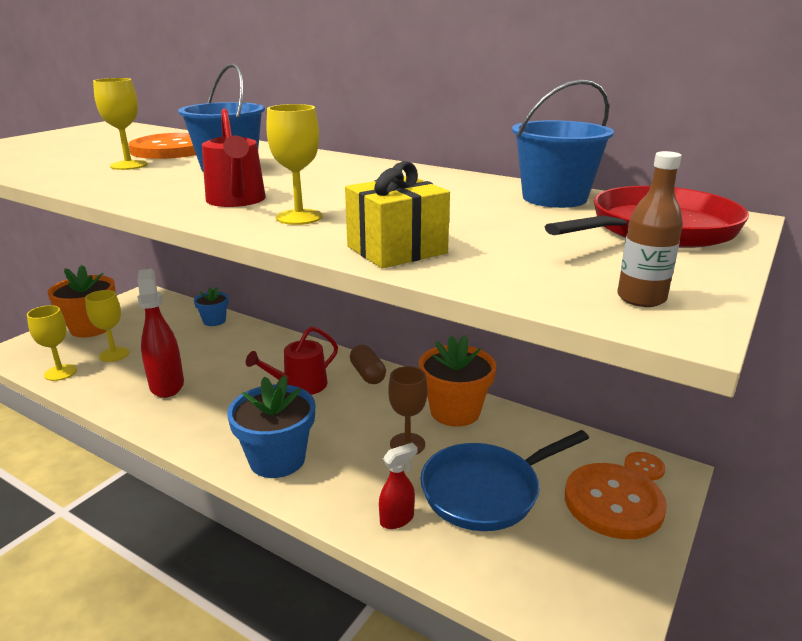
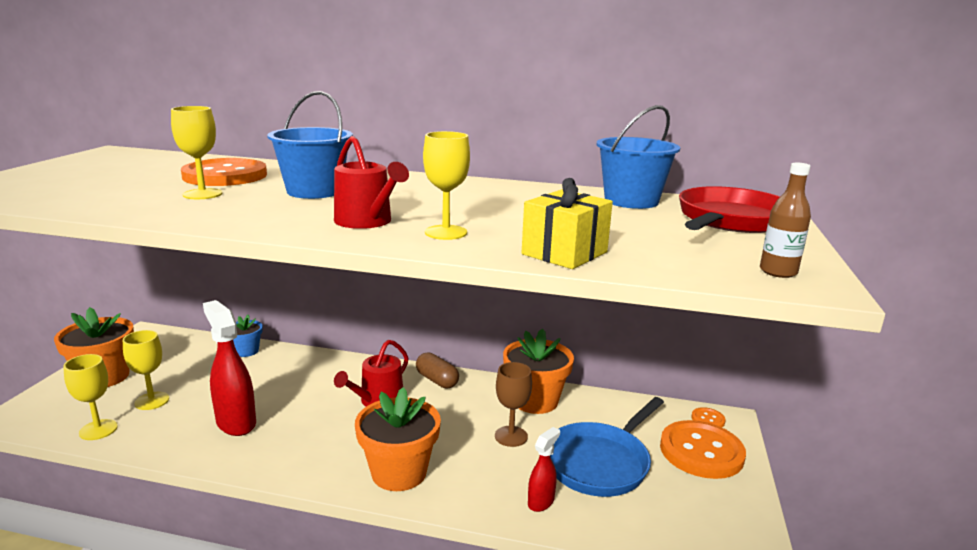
camera: 20 degrees left, 5 degrees down
(277, 459) = (399, 472): blue flower pot -> orange flower pot

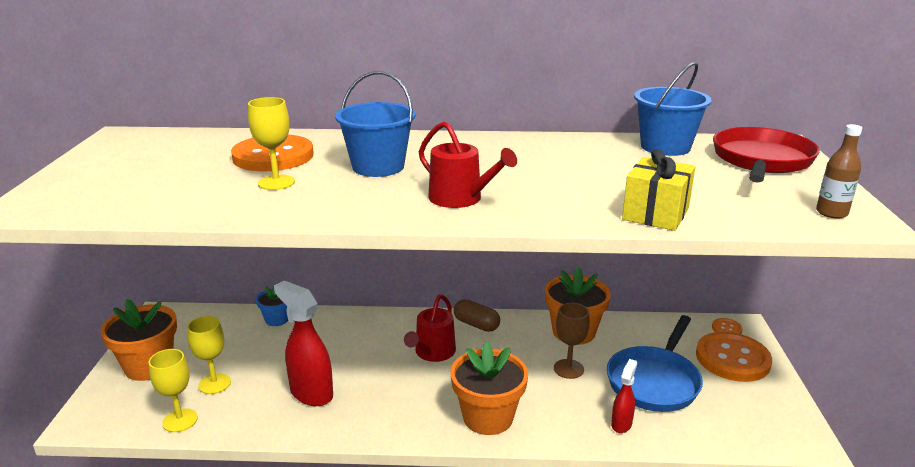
camera: 10 degrees left, 5 degrees up
(446, 232) = (539, 203): yellow goblet -> none

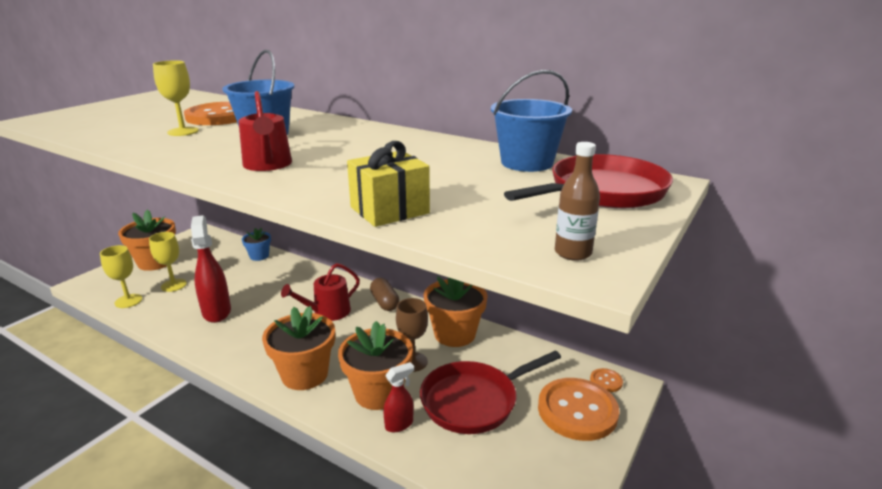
camera: 30 degrees right, 0 degrees up
(572, 406) = (378, 393): none -> orange flower pot
(654, 381) = (474, 401): blue pan -> red pan

